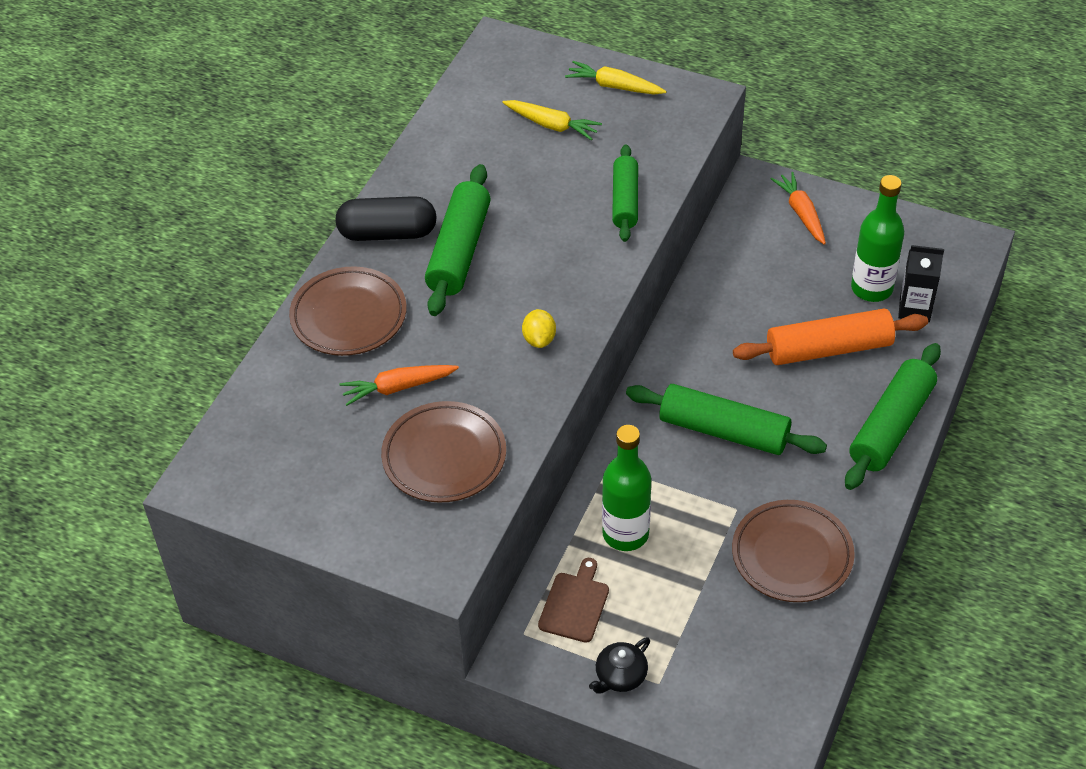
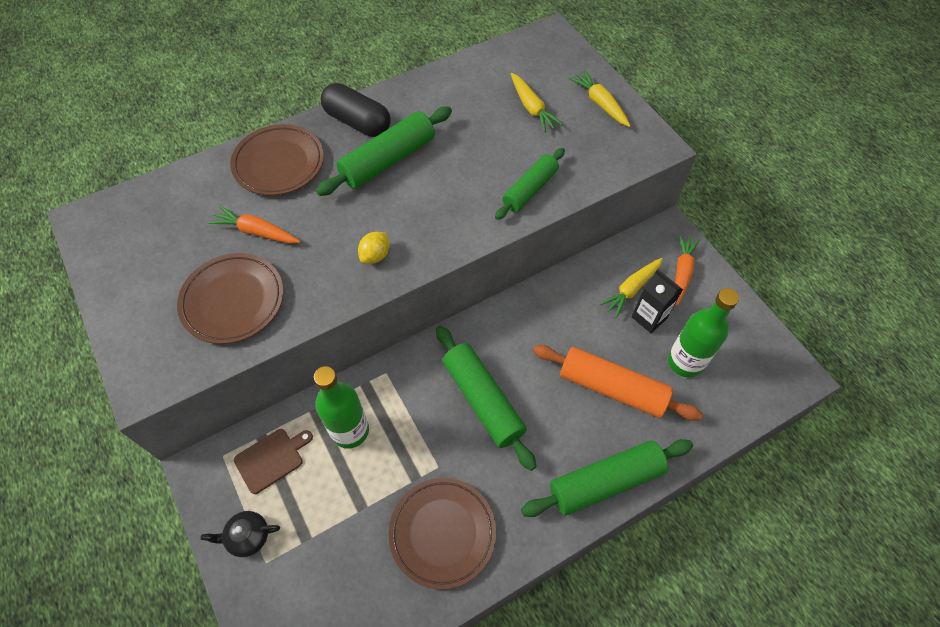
camera: 35 degrees right, 10 degrees up
(769, 255) = (631, 289): none -> yellow carrot
(914, 309) = (704, 399): black carton -> black carton (649, 317)

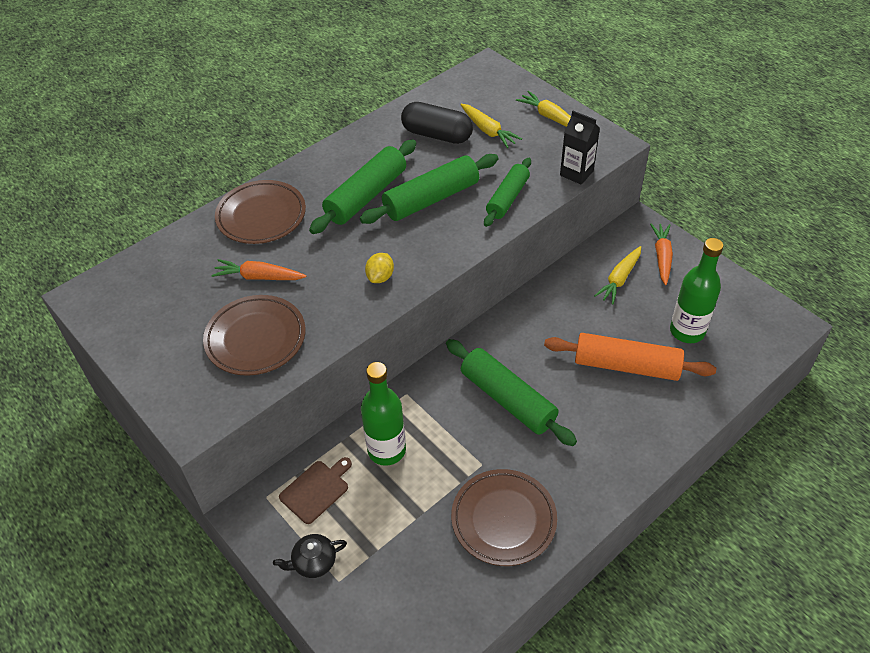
camera: 10 degrees left, 10 degrees down
(357, 122) = (326, 168): black capsule -> black capsule (437, 135)
(605, 482) = (643, 445): green rolling pin -> green rolling pin (431, 199)
(649, 317) = (643, 300): black carton -> black carton (576, 173)

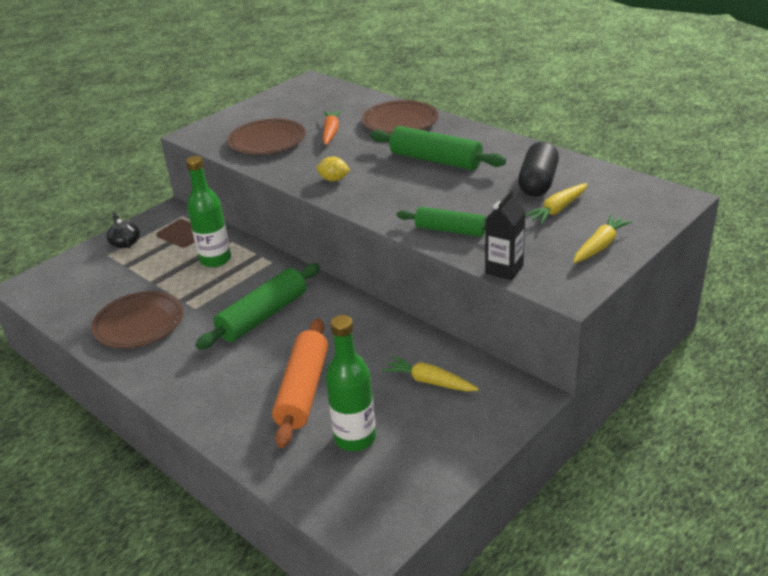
camera: 85 degrees right, 15 degrees down
(431, 199) = (439, 191): green rolling pin -> none
(662, 257) = (474, 416): orange carrot -> none

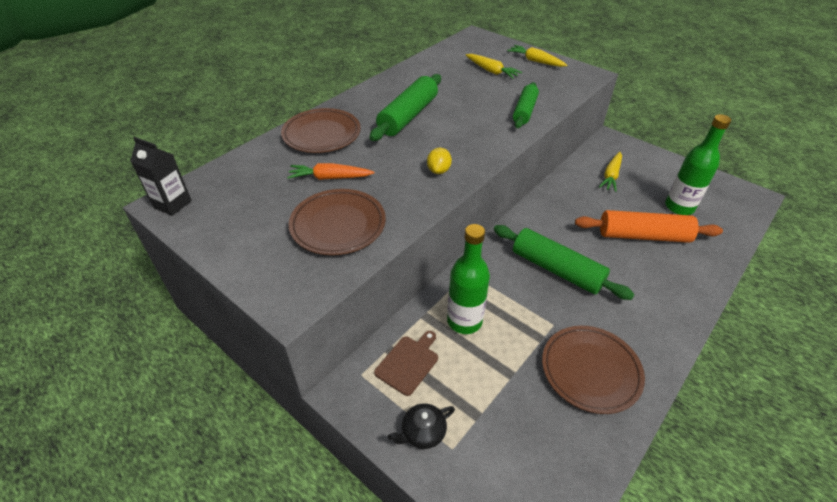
camera: 95 degrees left, 10 degrees up
(504, 269) = (571, 93): black carton -> black carton (172, 204)
(538, 183) = (452, 75): black capsule -> none

